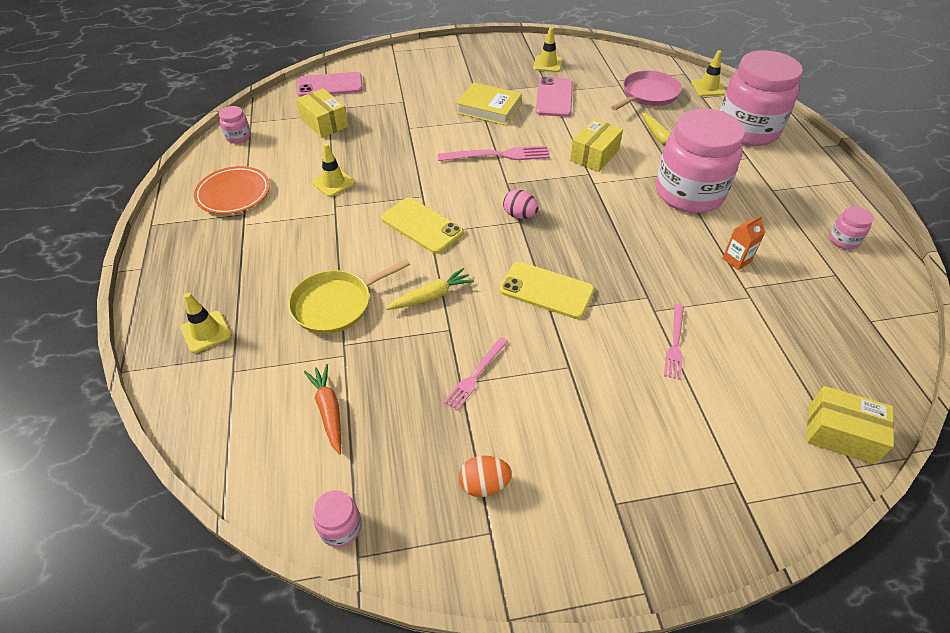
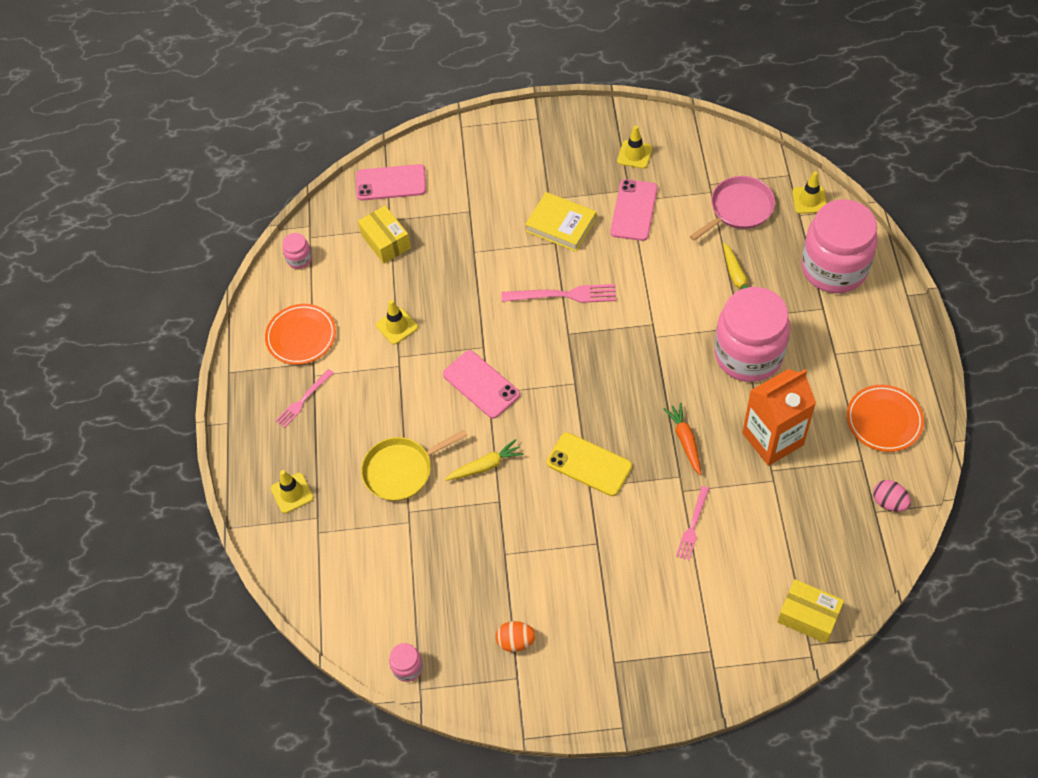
camera: 10 degrees right, 10 degrees up
(328, 411) = (397, 573): orange carrot -> orange carrot (685, 441)
(422, 226) = (481, 384): yellow phone -> pink phone
(475, 375) = (518, 547): pink fork -> pink fork (303, 400)
(519, 215) = (575, 376): pink egg -> pink egg (889, 502)
(594, 155) = (662, 299): yellow box -> none
(736, 260) = (772, 439): orange carton -> orange carton, size x2.30
(843, 240) = (884, 420): pink jar -> orange plate

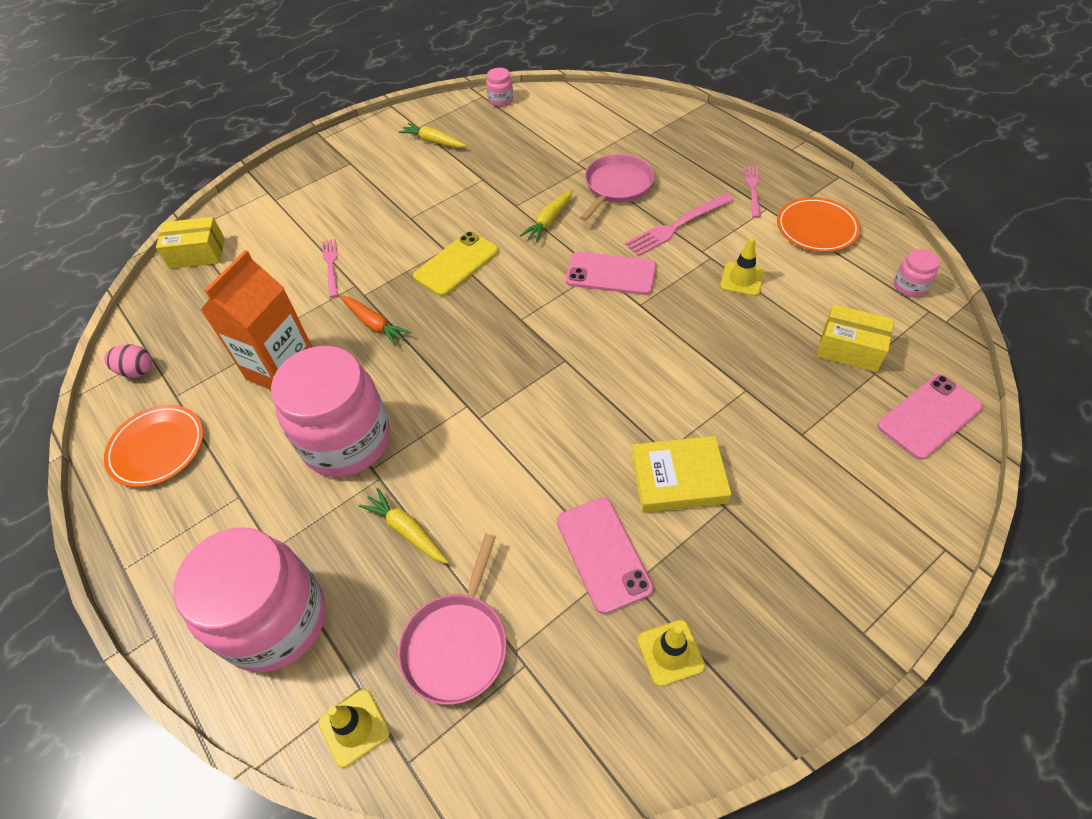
camera: 145 degrees right, 5 degrees down
(292, 493) = (686, 137): yellow traffic cone -> none
(401, 470) = (617, 186): yellow pan -> pink pan
(516, 641) = (433, 142): orange egg -> yellow carrot
(563, 295) = (603, 396): pink fork -> pink fork (677, 226)
(589, 464) = (456, 264): yellow phone -> yellow phone turned 45 degrees counterclockwise

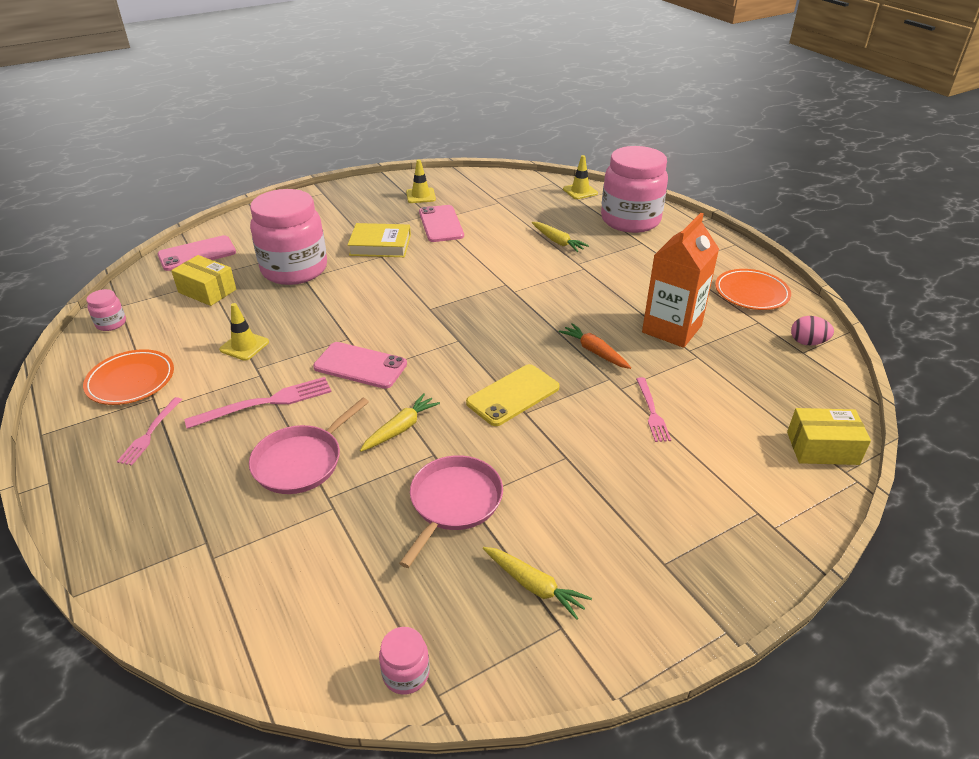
camera: 175 degrees left, 15 degrees down
(347, 441) = (604, 282): pink jar -> pink jar (294, 269)
(457, 644) = (528, 206): pink pan -> pink pan (453, 503)

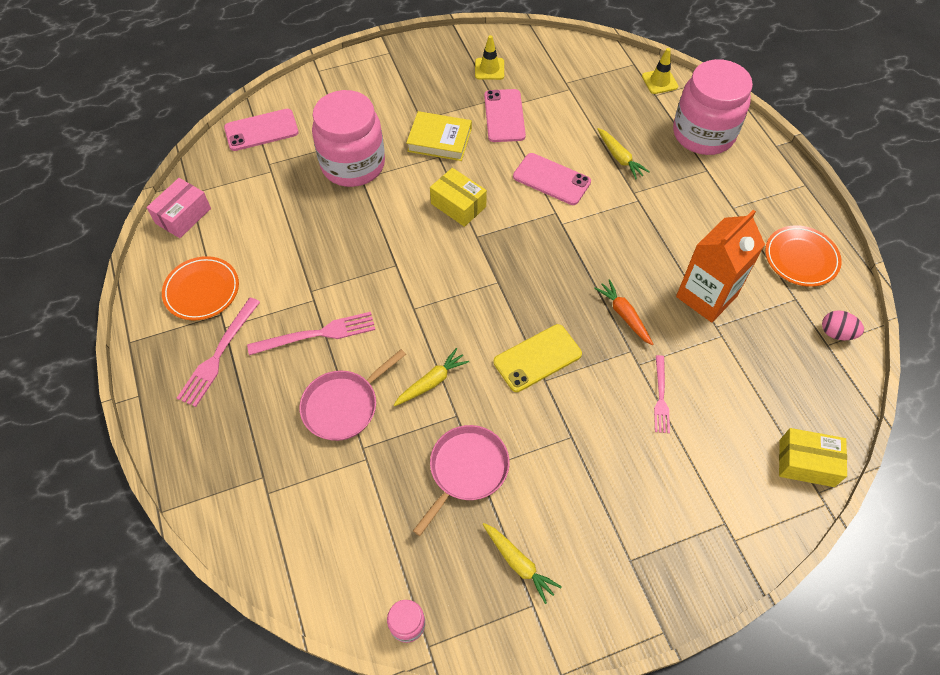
camera: 10 degrees right, 20 degrees up
(111, 323) = (183, 216): pink jar -> pink box
(150, 433) = (218, 354): pink fork -> pink fork, size x1.55
(207, 291) = (270, 184): yellow box -> yellow box (458, 205)
(244, 346) = (301, 261): yellow traffic cone -> none
(360, 366) = (404, 301): pink phone -> pink phone (551, 179)

